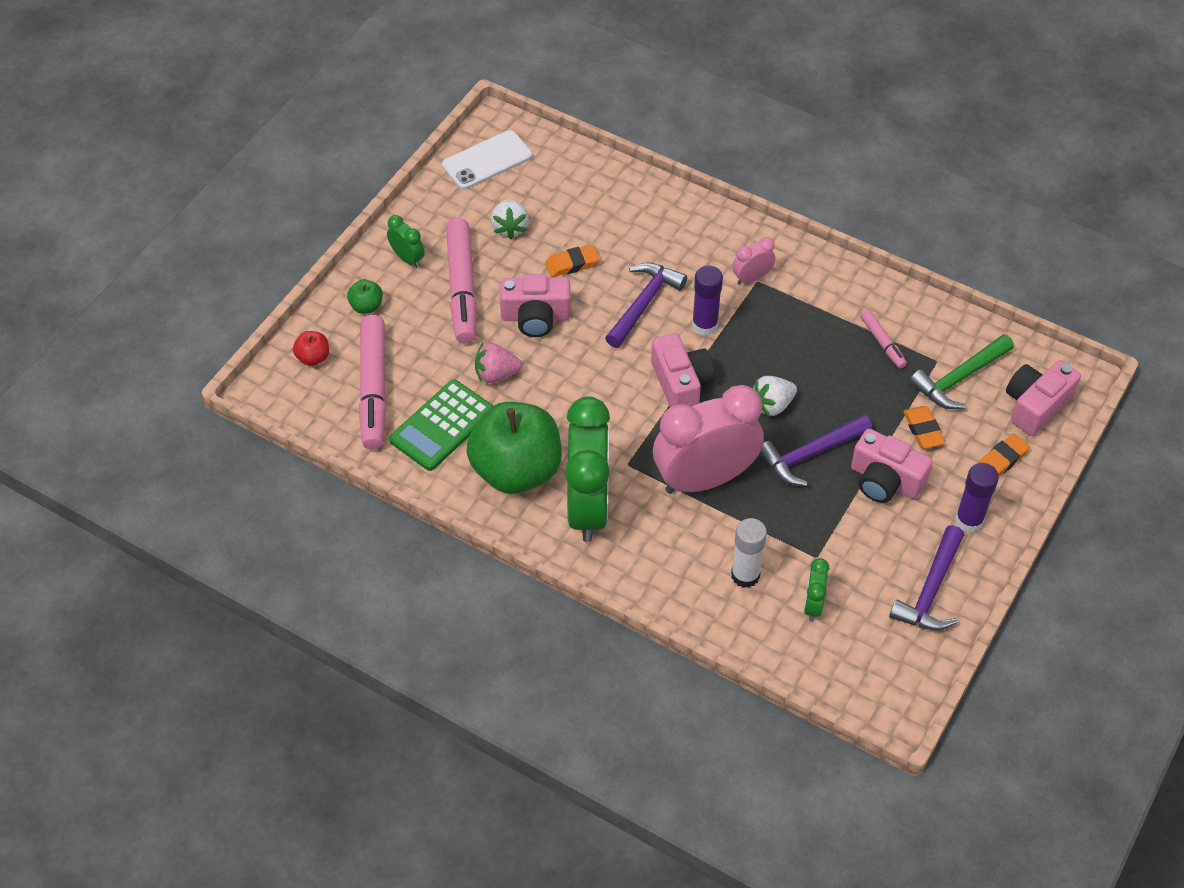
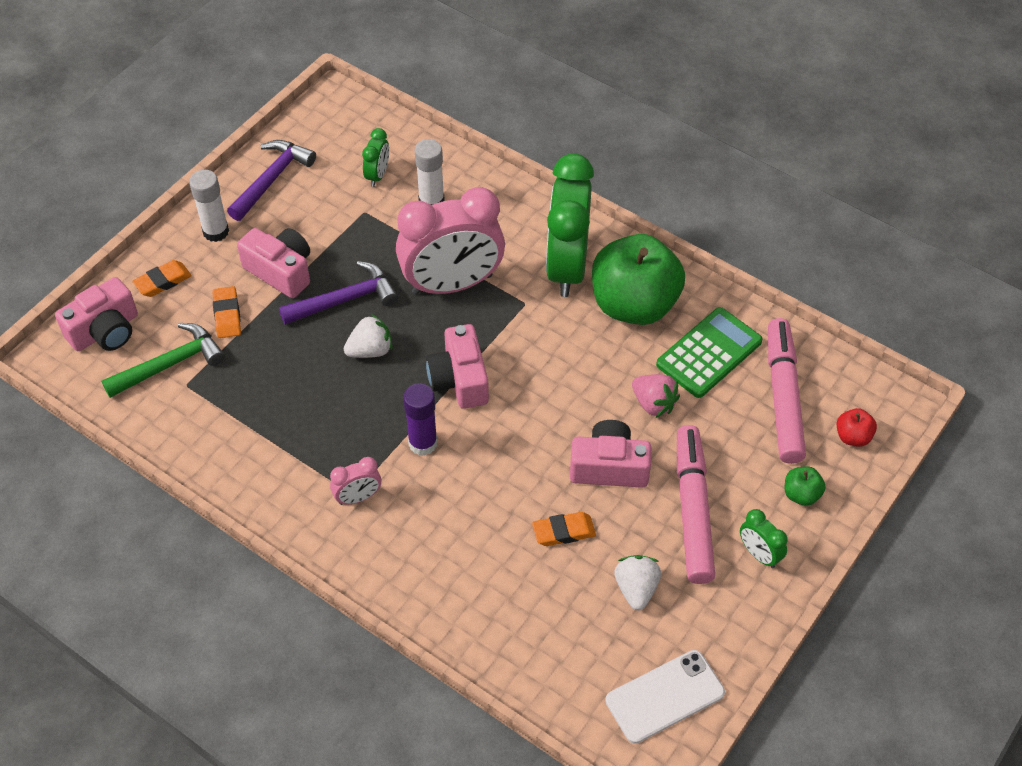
camera: 175 degrees left, 0 degrees up
(496, 374) = (653, 404): pink strawberry -> pink strawberry turned 45 degrees clockwise
(644, 303) = (486, 474): purple hammer -> none
(882, 342) = (236, 409): pink marker -> none
(969, 520) = (216, 231): purple glue stick -> white glue stick

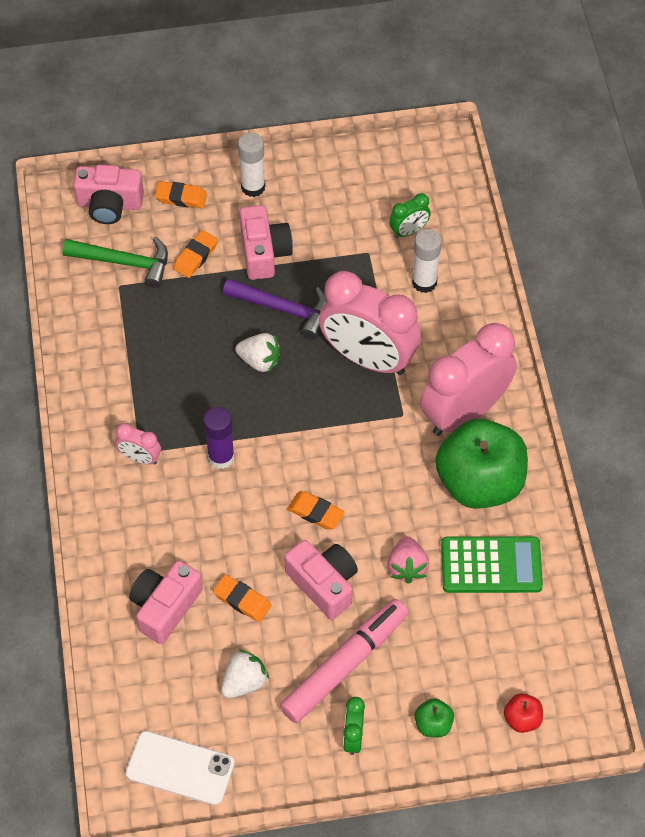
camera: 45 degrees right, 5 degrees up
(272, 179) = (332, 176): purple hammer -> none
(459, 379) = (295, 433): pink camera -> pink camera (165, 607)
(543, 422) = (315, 512): none -> orange eraser
(567, 267) = (464, 413): green clock -> pink clock
(783, 397) = (506, 645): pink marker -> none

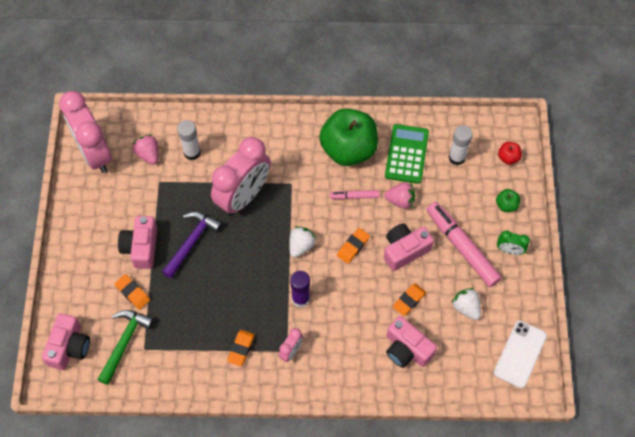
camera: 80 degrees left, 5 degrees up
(181, 197) = (77, 296): orange eraser -> orange eraser (241, 349)
(253, 187) = (82, 246): white glue stick -> white glue stick (456, 157)
(259, 361) = (230, 263): white strawberry -> white strawberry (301, 246)
(264, 252) = (141, 247): pink camera -> pink camera turned 90 degrees counterclockwise
(400, 502) = (354, 196): none -> pink marker
(409, 231) = (148, 154): green clock -> pink strawberry
(464, 413) = (297, 148): pink clock -> pink clock (94, 153)

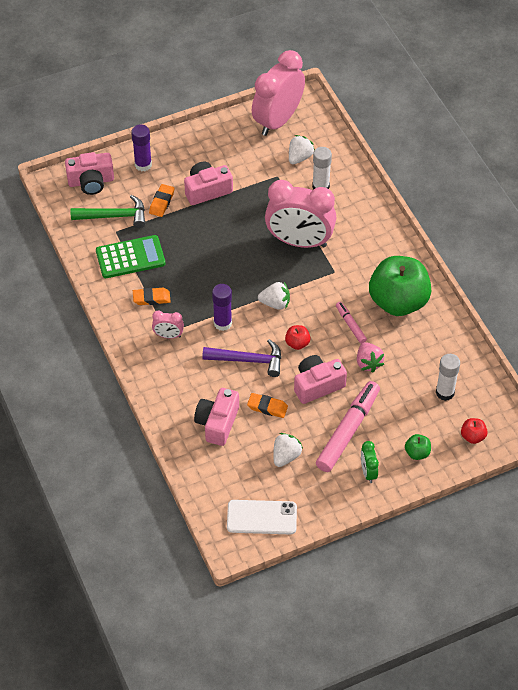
camera: 65 degrees right, 10 degrees down
(77, 290) = (143, 165): none -> purple glue stick
(148, 154) = (299, 157): pink strawberry -> white strawberry
(192, 242) = (232, 223): purple hammer -> purple hammer (248, 360)
(353, 247) = (297, 343): orange eraser -> red apple
(404, 250) = (317, 385): pink camera -> pink camera turned 60 degrees counterclockwise
(406, 154) = (422, 350): green calculator -> green calculator (130, 257)

